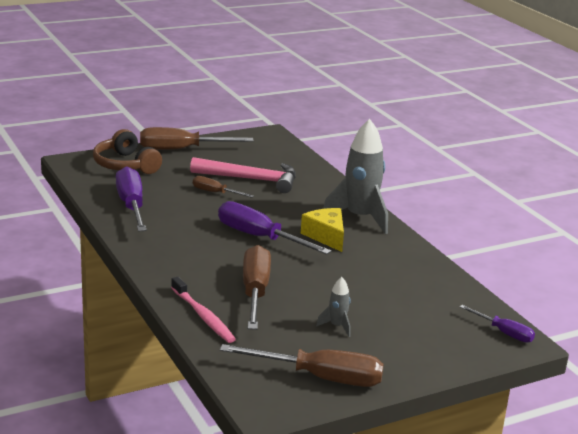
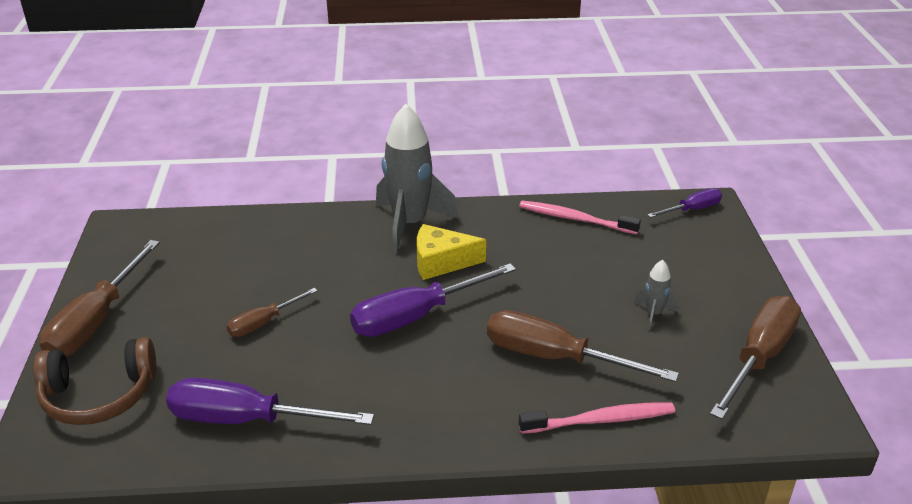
camera: 65 degrees left, 10 degrees up
(251, 179) = (247, 280): pink hammer -> none
(432, 280) = (575, 219): none -> pink toothbrush

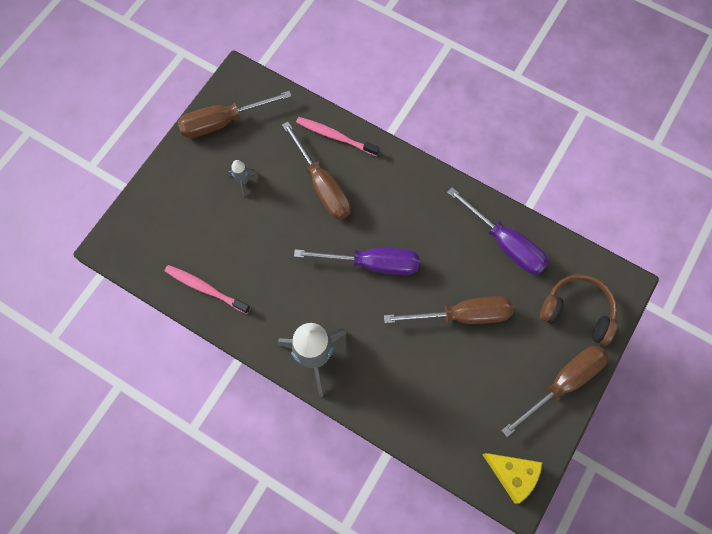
camera: 145 degrees left, 35 degrees up
(263, 323) = (462, 315): brown screwdriver -> brown screwdriver, size x1.82
(441, 262) = (323, 303): yellow cheese -> yellow cheese (512, 474)
(575, 219) = (206, 289): pink toothbrush -> pink toothbrush turned 150 degrees clockwise
(692, 209) = (125, 248): purple screwdriver -> none

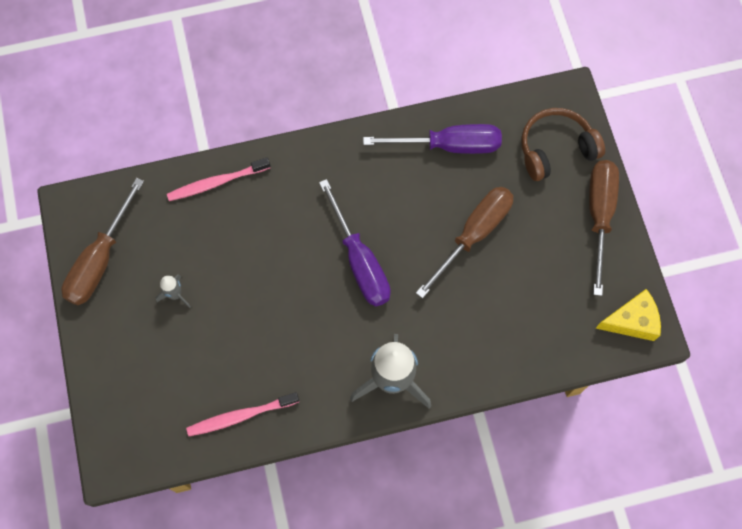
camera: 45 degrees left, 0 degrees up
(322, 185) = (250, 234): brown screwdriver -> none
(372, 263) = (360, 261): purple screwdriver -> purple screwdriver turned 105 degrees clockwise

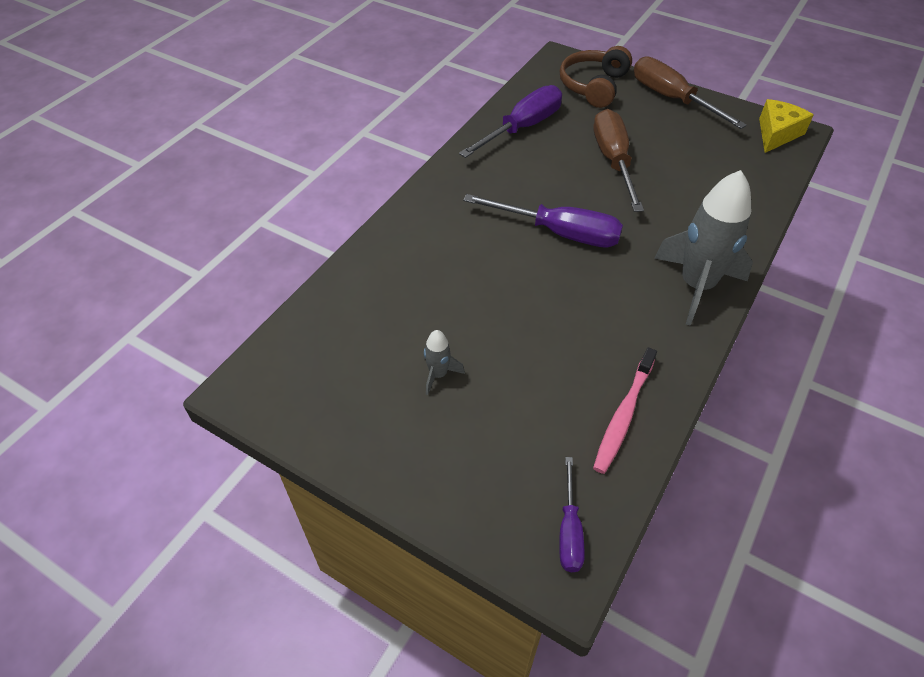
camera: 45 degrees left, 20 degrees down
(100, 260) = (327, 407): brown screwdriver -> none
(138, 446) = (569, 530): none -> purple screwdriver
(217, 182) = (370, 268): pink toothbrush -> none

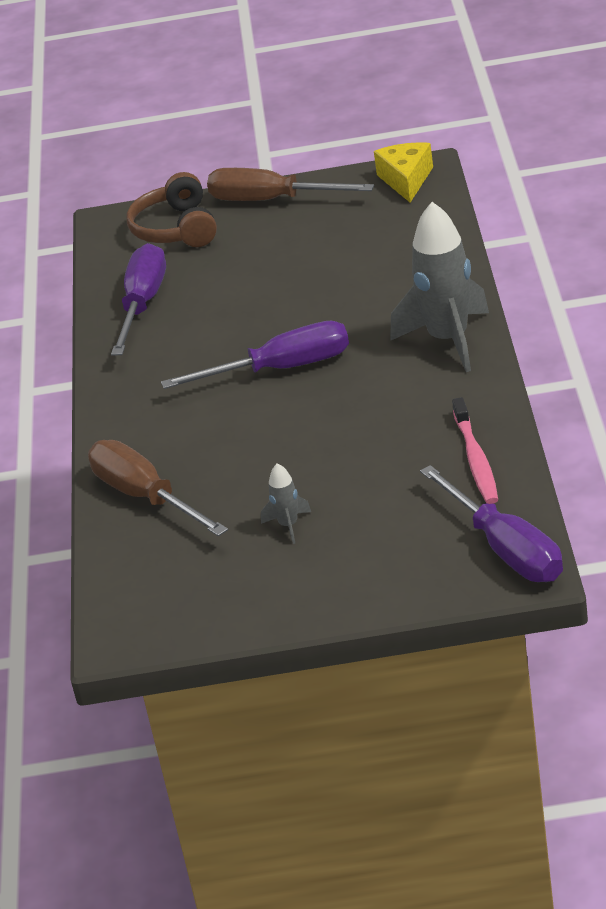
camera: 30 degrees left, 15 degrees down
(569, 530) = (505, 549): purple screwdriver -> purple screwdriver, size x1.82
(613, 161) = (270, 285): brown screwdriver -> brown screwdriver (146, 497)

